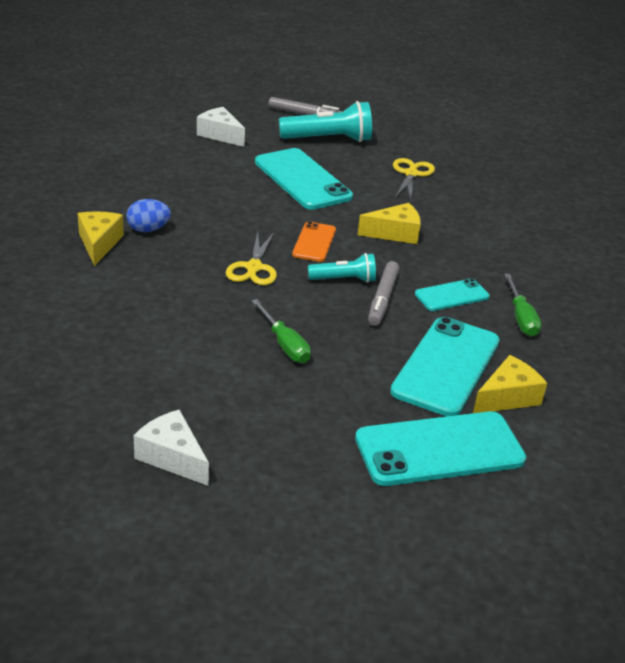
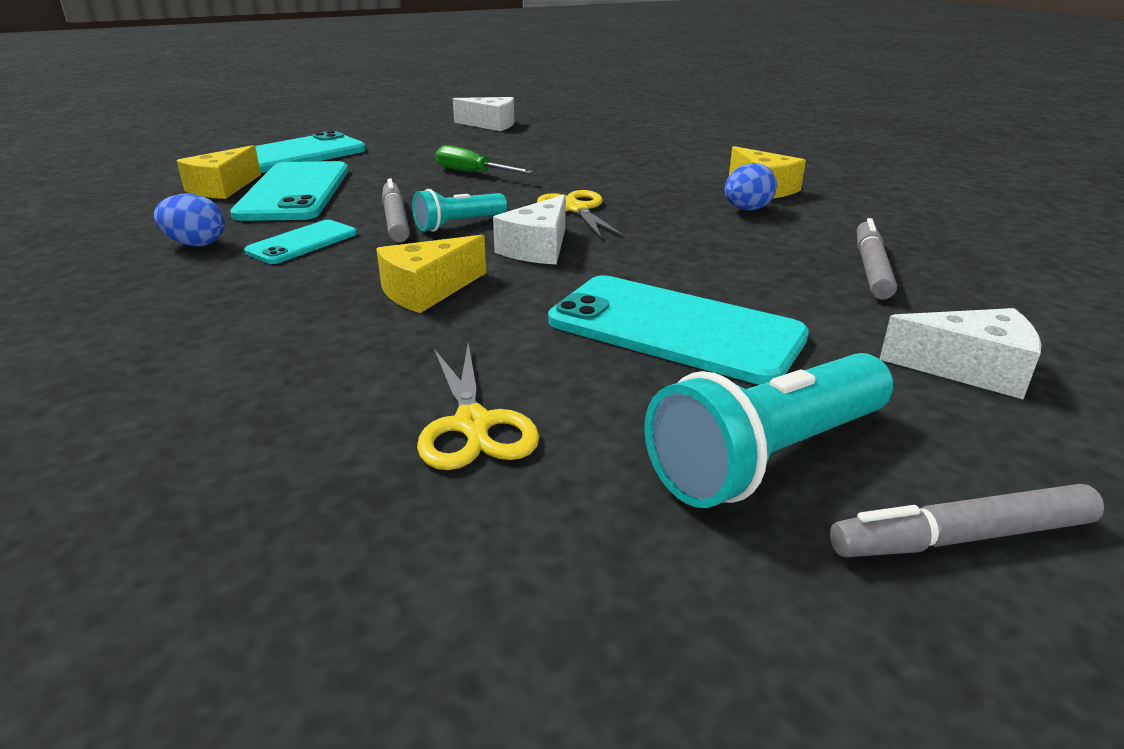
camera: 155 degrees right, 5 degrees down
(165, 174) = (871, 268): none -> grey marker
(314, 242) = (538, 248): orange phone -> white cheese
(521, 318) = (196, 244): green screwdriver -> blue egg

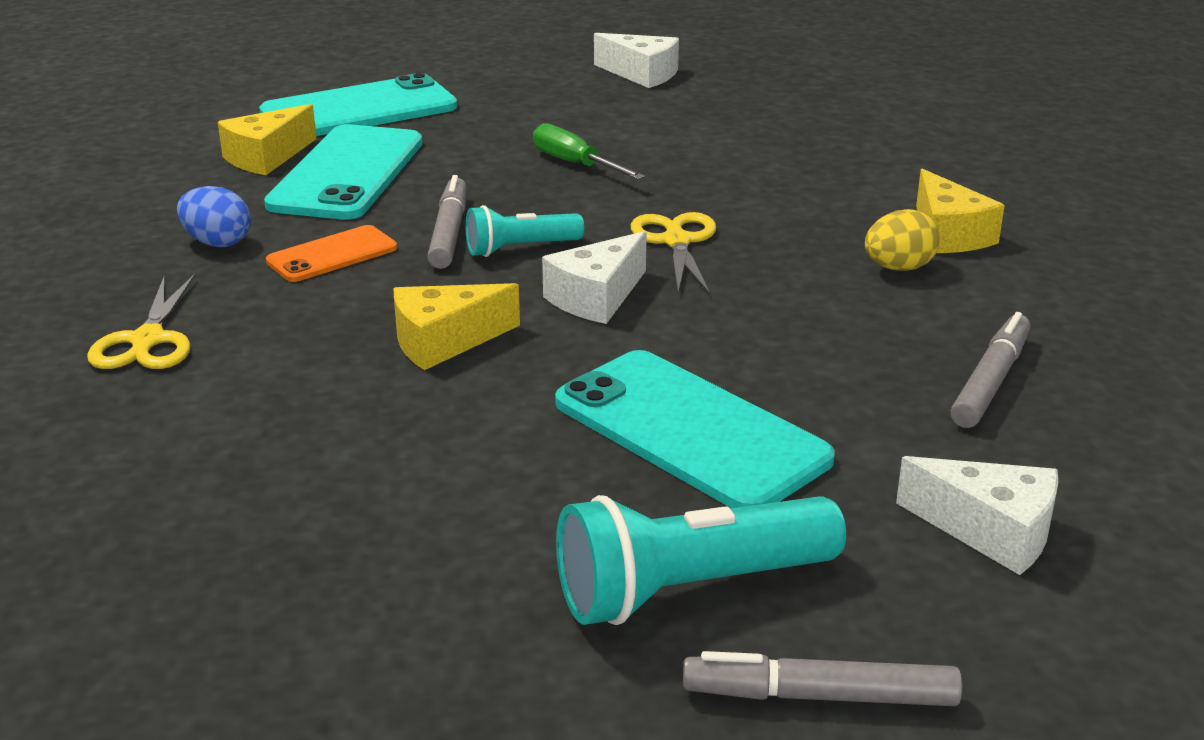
camera: 15 degrees right, 0 degrees up
(302, 243) = (332, 255): turquoise phone -> orange phone
(473, 425) = (422, 508): yellow scissors -> yellow scissors (147, 340)
(747, 209) = (898, 268): blue egg -> yellow egg

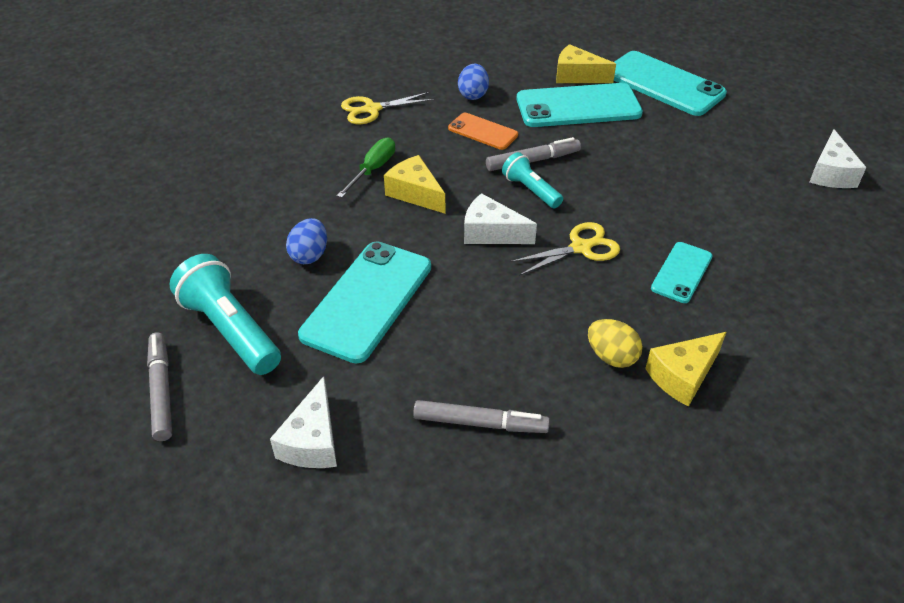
camera: 70 degrees right, 15 degrees up
(534, 472) = (309, 255): none -> blue egg
(575, 164) = (657, 182): green screwdriver -> green screwdriver (373, 170)
(766, 192) = (682, 272): none -> turquoise phone

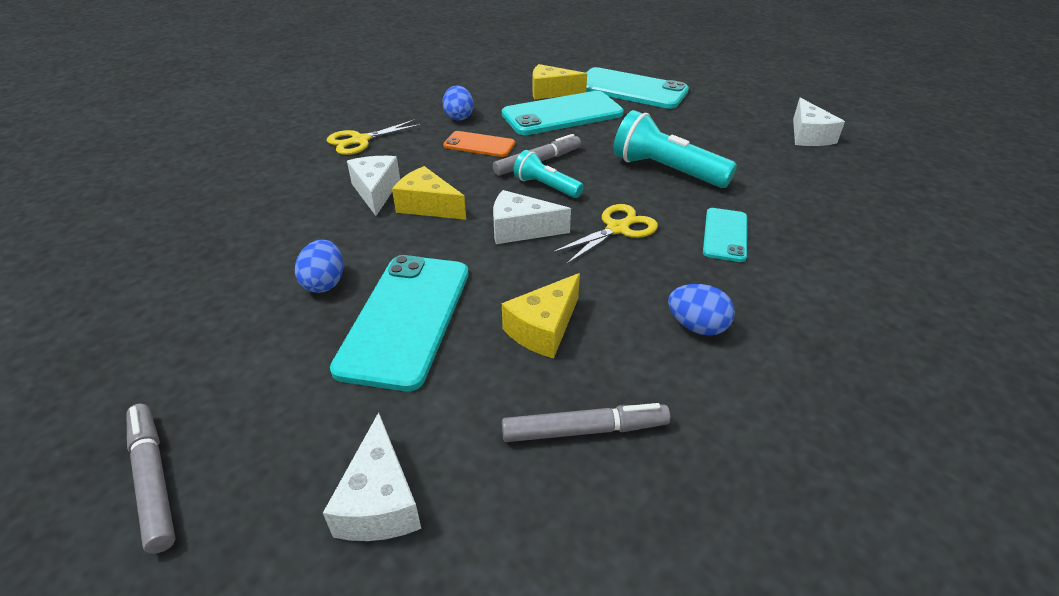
camera: 15 degrees left, 5 degrees down
(230, 330) = (241, 383): turquoise flashlight -> turquoise flashlight (666, 170)
(373, 170) = (376, 191): green screwdriver -> white cheese
(611, 356) = (697, 326): yellow egg -> blue egg
(683, 376) = (778, 332): yellow cheese -> yellow cheese (543, 328)

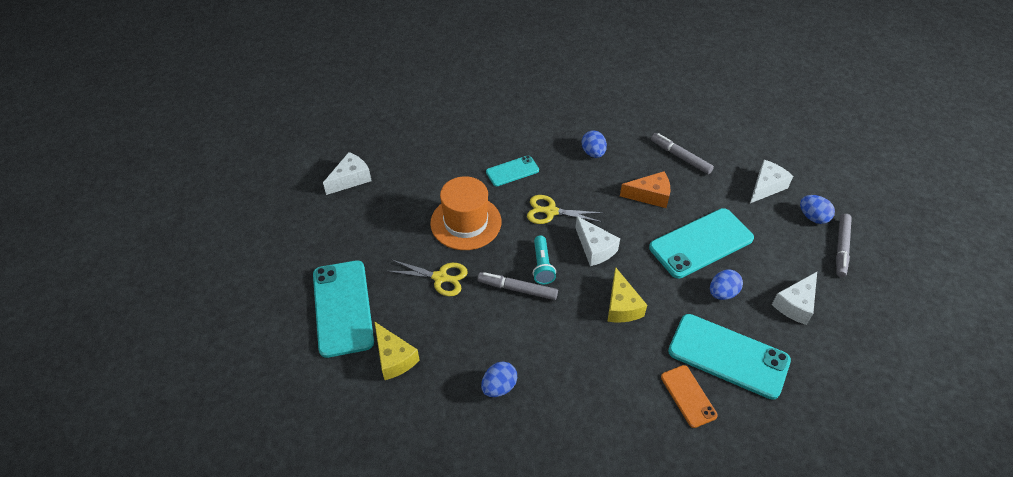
camera: 130 degrees left, 10 degrees up
(241, 505) = (813, 217): none -> blue egg
(360, 140) = (597, 420): yellow scissors -> yellow scissors (440, 277)
(376, 191) = (638, 346): white cheese -> white cheese (795, 304)
(479, 145) = (527, 338): orange phone -> orange phone (688, 396)
(543, 328) = (650, 195): yellow cheese -> orange cheese
(562, 114) = (432, 322): turquoise phone -> turquoise phone (728, 356)
(666, 170) = (466, 222): turquoise flashlight -> orange hat

